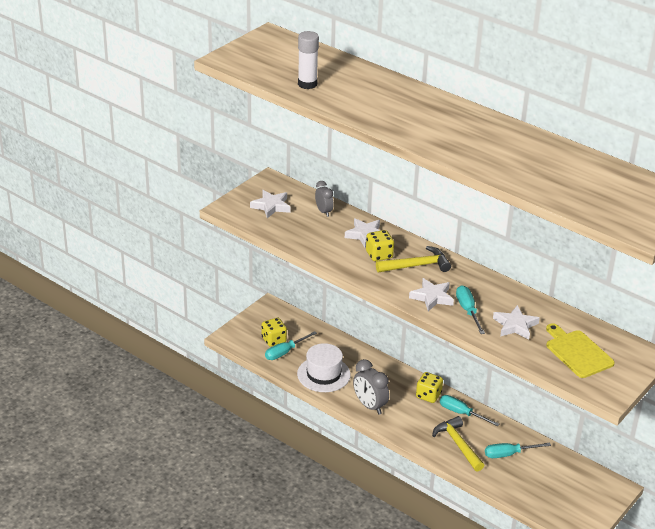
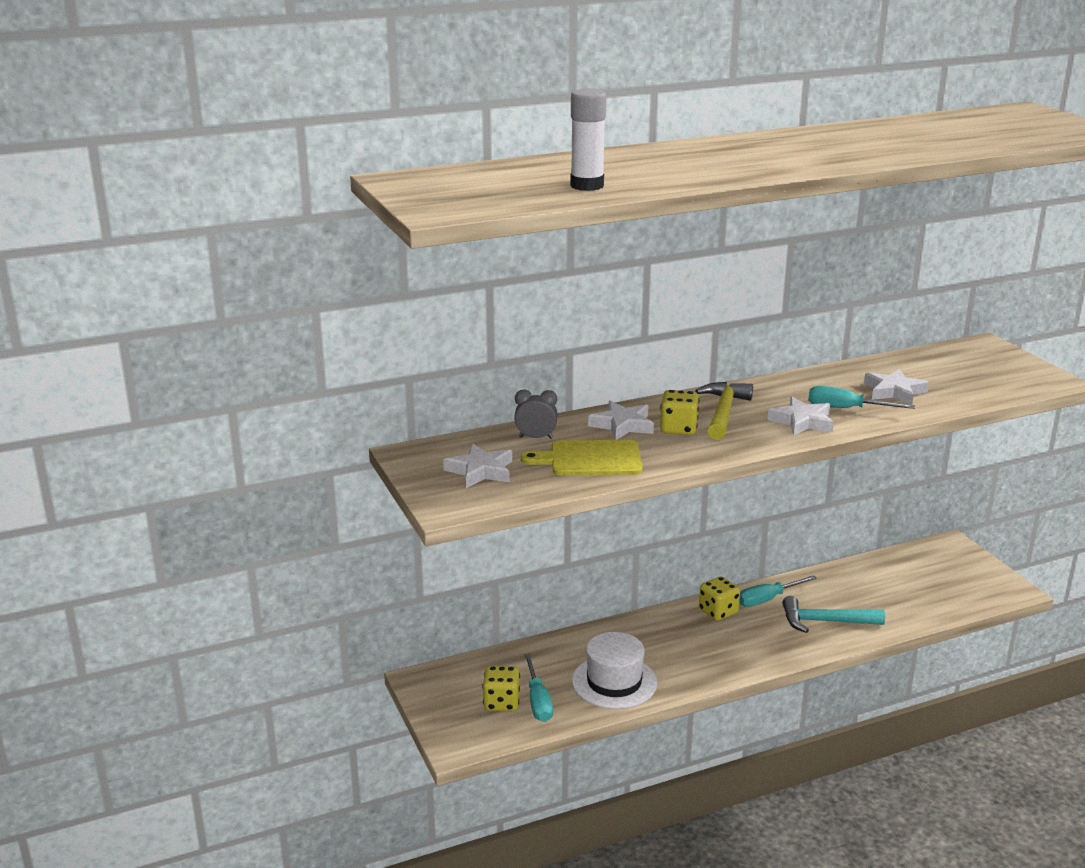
camera: 60 degrees left, 10 degrees down
(369, 406) = (708, 664): grey clock -> none
(458, 444) = (825, 621): yellow hammer -> turquoise hammer
(509, 454) = (862, 592): turquoise screwdriver -> none
(577, 352) = (966, 374): yellow cutting board -> yellow cutting board (590, 459)

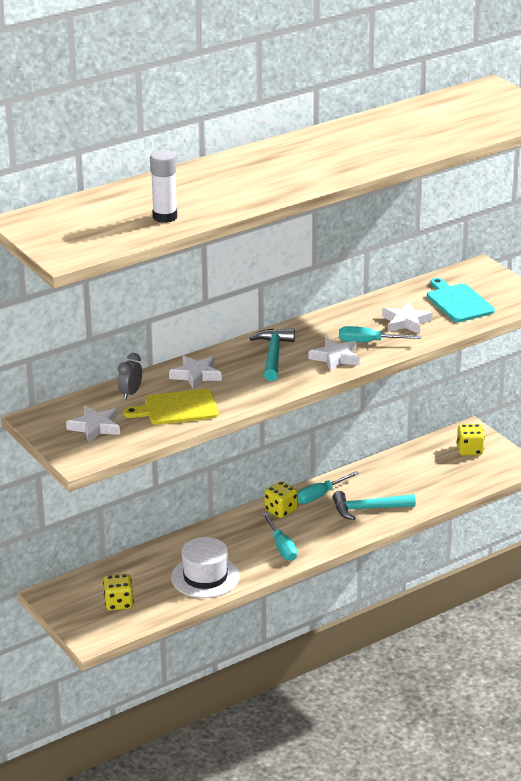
camera: 10 degrees left, 5 degrees up
(536, 438) = (130, 393): grey clock -> grey clock turned 60 degrees counterclockwise
(538, 701) = (147, 599): turquoise screwdriver -> turquoise screwdriver (281, 547)
(678, 429) = (240, 374): yellow dice -> yellow dice (469, 450)
(723, 412) = (273, 355): yellow hammer -> turquoise hammer
(961, 376) = (458, 302): none -> turquoise cutting board

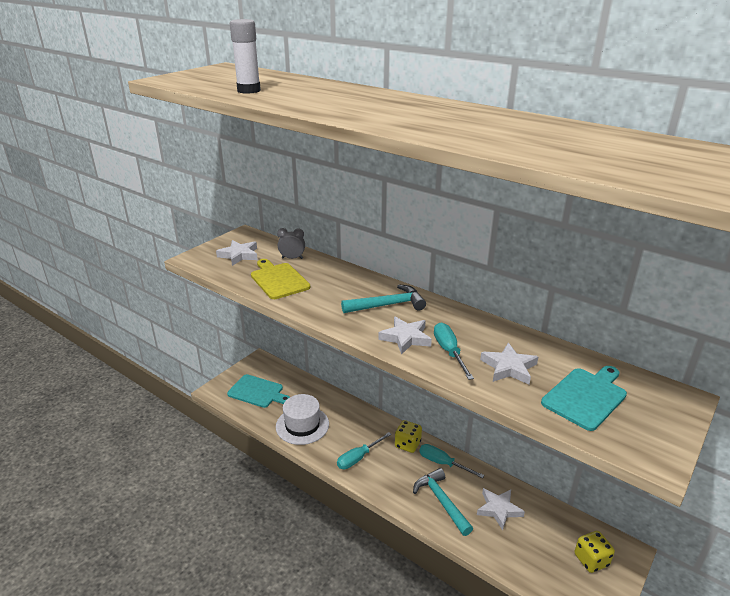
camera: 70 degrees right, 0 degrees up
(119, 603) = (257, 392): yellow dice -> turquoise cutting board
(196, 375) = (333, 277): white star -> white star (499, 509)

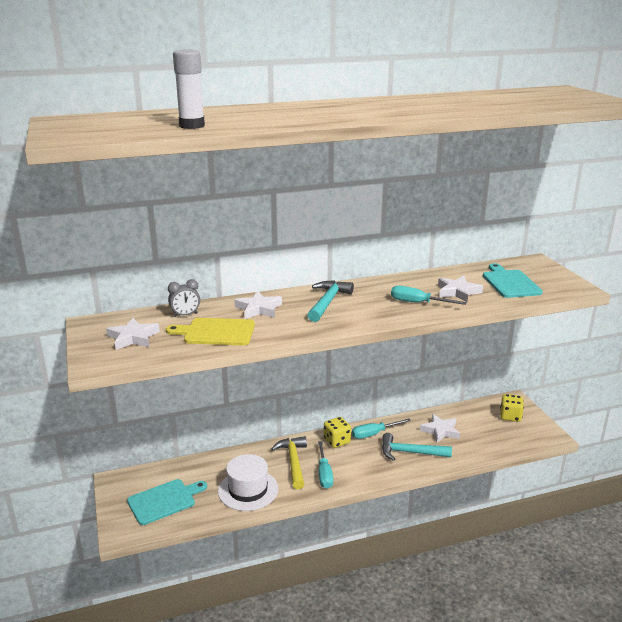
camera: 55 degrees left, 5 degrees down
(292, 258) = (185, 315): grey clock -> grey clock turned 150 degrees counterclockwise
(356, 432) = (293, 462): none -> yellow hammer
(405, 338) = (382, 311): white star -> white star (258, 309)

